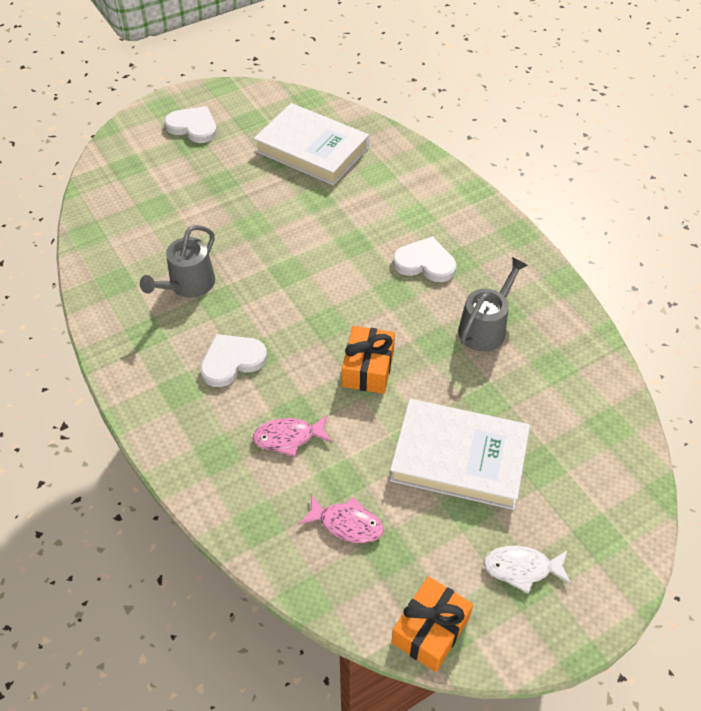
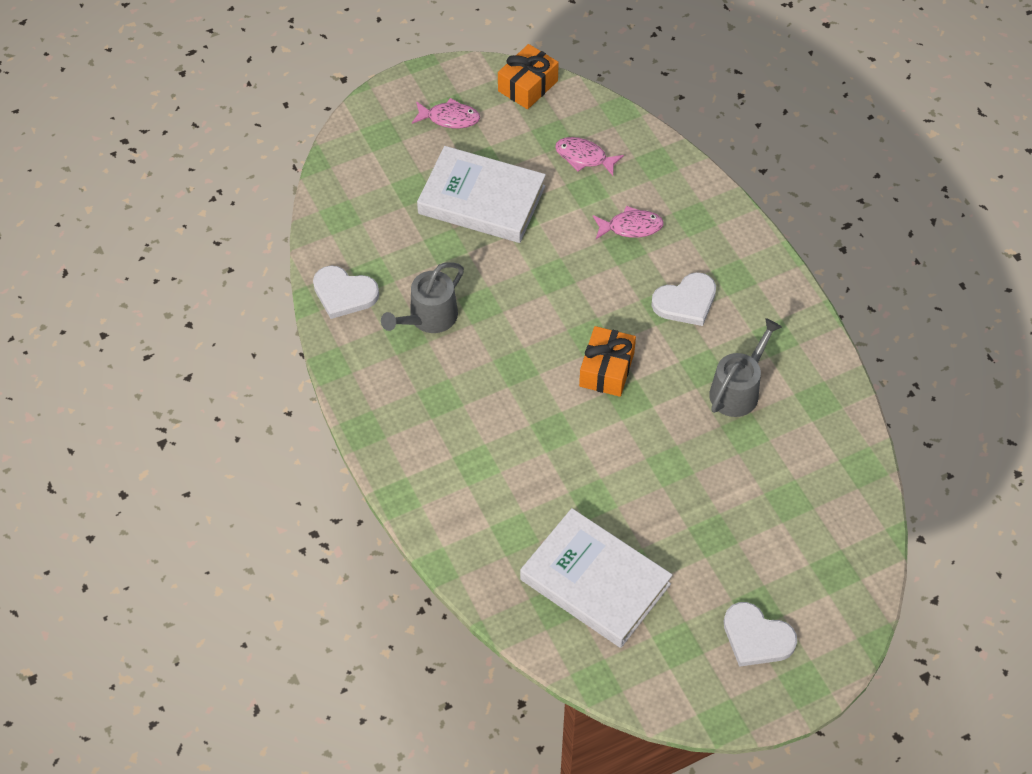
camera: 175 degrees left, 5 degrees up
(368, 368) = (553, 284): orange gift -> orange gift (607, 369)
(425, 263) = (476, 398): white heart -> white heart (344, 293)
(522, 568) = (449, 118): white fish -> pink fish

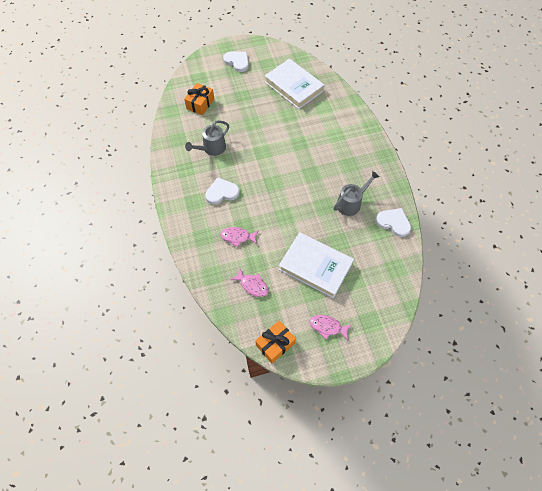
camera: 170 degrees left, 5 degrees up
(607, 369) = (269, 166): orange gift -> orange gift (200, 104)

